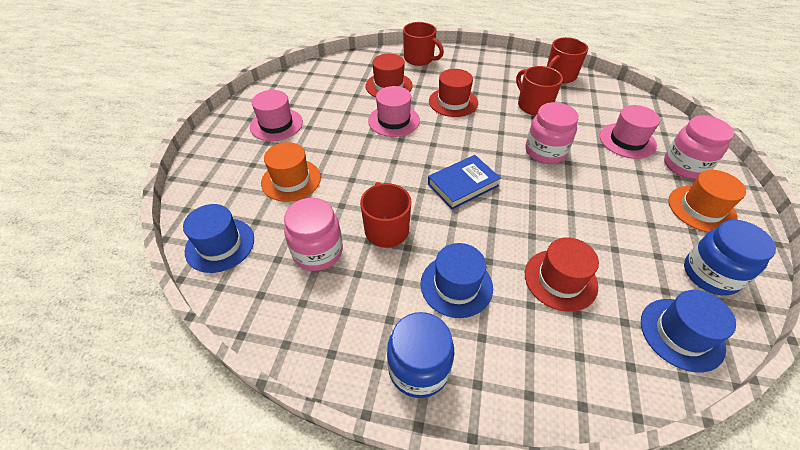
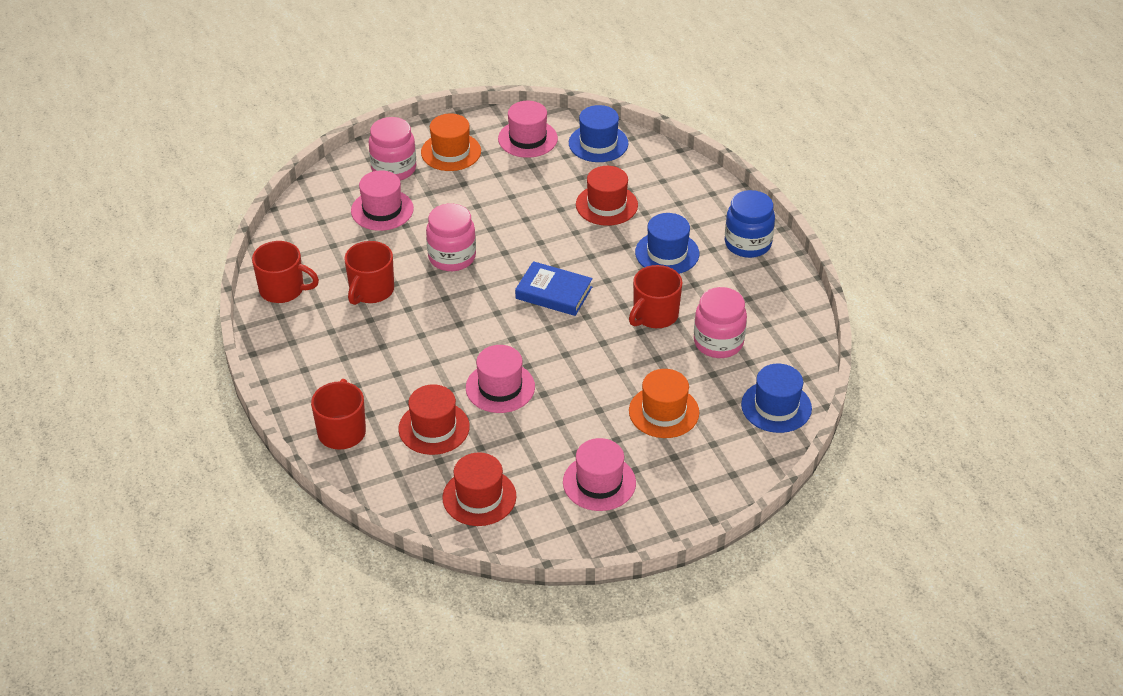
camera: 125 degrees left, 5 degrees down
(453, 102) = (420, 356): red hat -> red hat (479, 497)
(710, 274) = (527, 139): blue jar -> pink hat

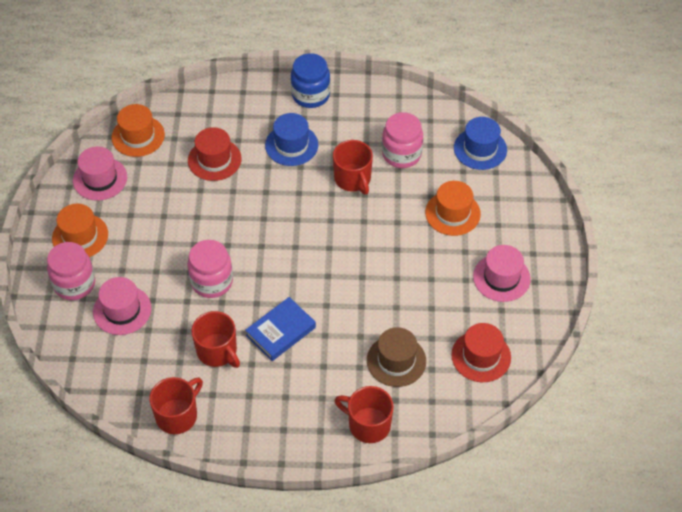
camera: 65 degrees left, 10 degrees up
(434, 428) = (396, 361): red hat -> brown hat
(500, 387) = (376, 302): pink hat -> none
(554, 293) = (293, 230): blue book -> blue book (280, 331)
(598, 143) = (138, 136): blue hat -> orange hat

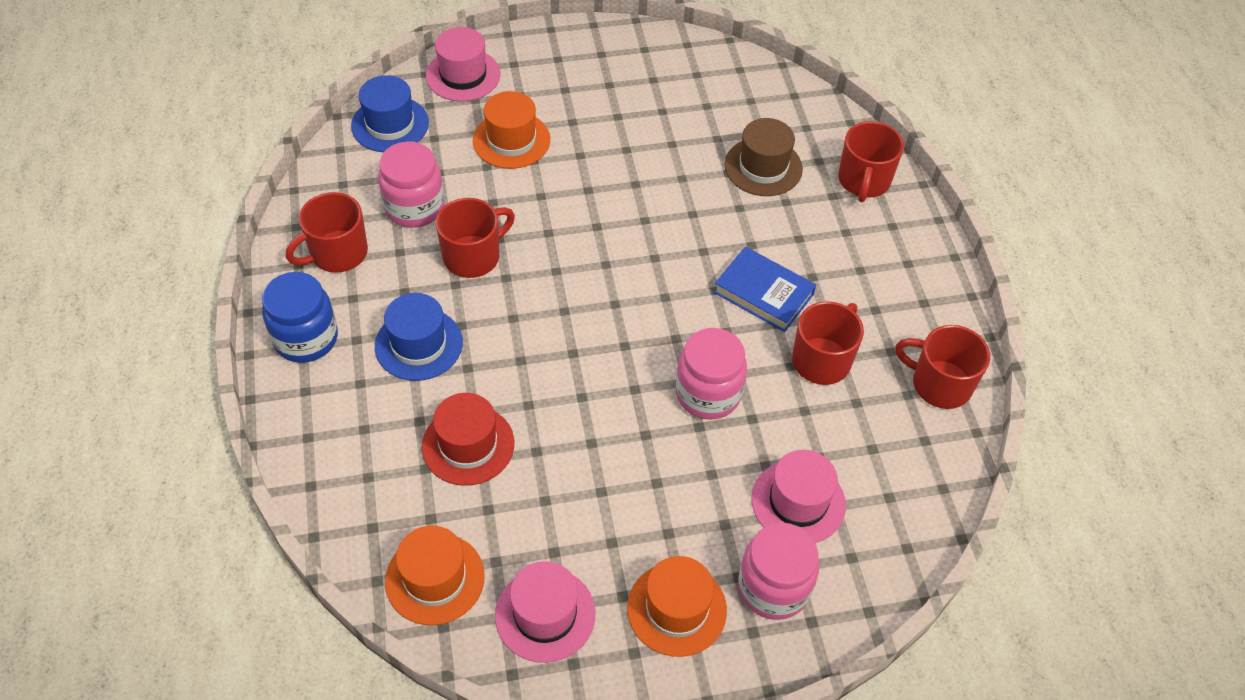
camera: 105 degrees left, 0 degrees up
(372, 113) = (337, 253): none -> red mug
(481, 356) = (727, 91): red hat -> none
(501, 278) = (604, 83): pink hat -> pink hat (463, 75)

